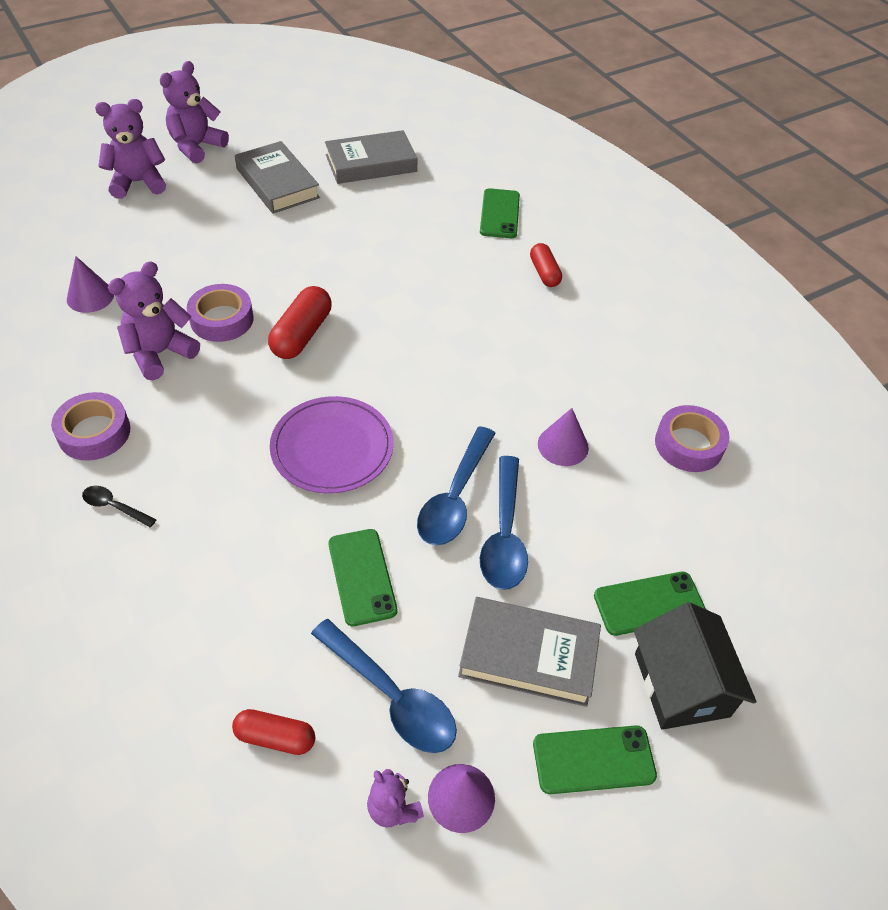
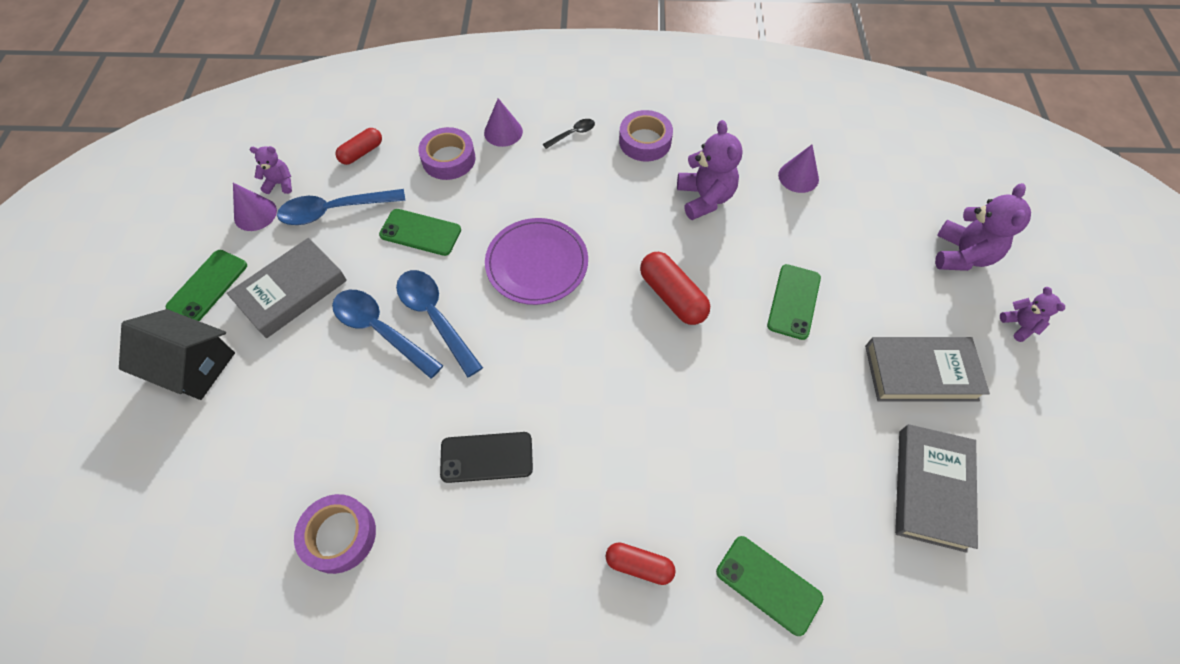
camera: 125 degrees right, 10 degrees up
(196, 147) = (1019, 325): purple teddy bear -> purple teddy bear, size x0.55
(222, 319) = (723, 249): purple tape -> purple tape (448, 159)
(548, 387) = (486, 457): none -> black phone
(563, 445) = (420, 425): purple cone -> purple cone (503, 132)
(649, 604) = (253, 388): green phone -> green phone (793, 301)

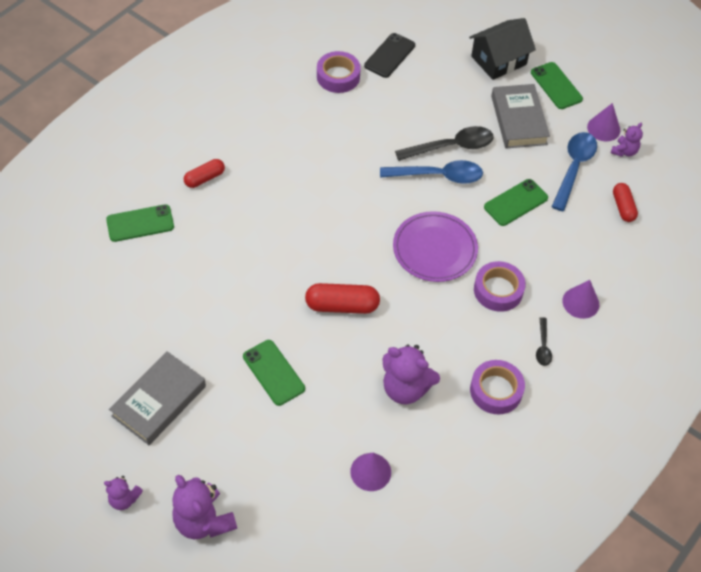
camera: 125 degrees right, 5 degrees down
(381, 330) = (451, 147): blue spoon -> black spoon
(448, 159) = (576, 253): purple tape -> purple tape (498, 290)
(486, 457) = (323, 151): black phone -> black phone (390, 55)
(931, 489) = (99, 338): grey book -> none

